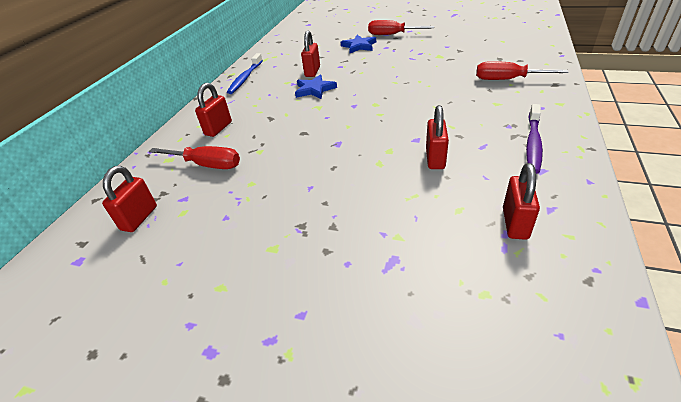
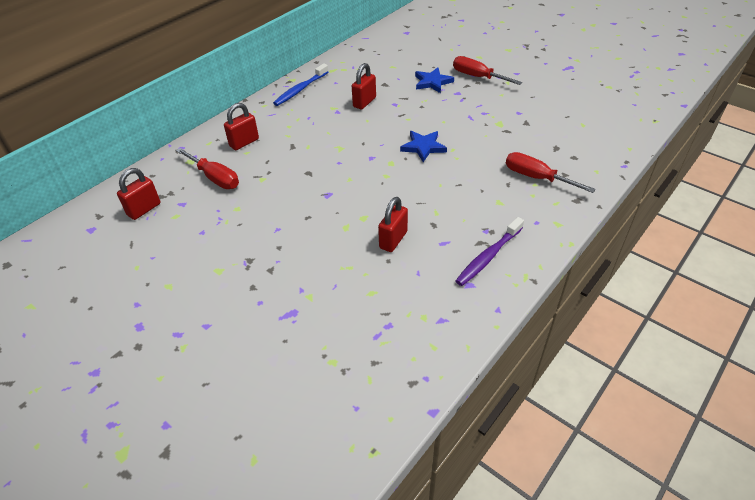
camera: 20 degrees right, 5 degrees up
(314, 89) = (351, 126): blue star -> blue star (423, 147)
(515, 223) = (402, 320): red padlock -> none

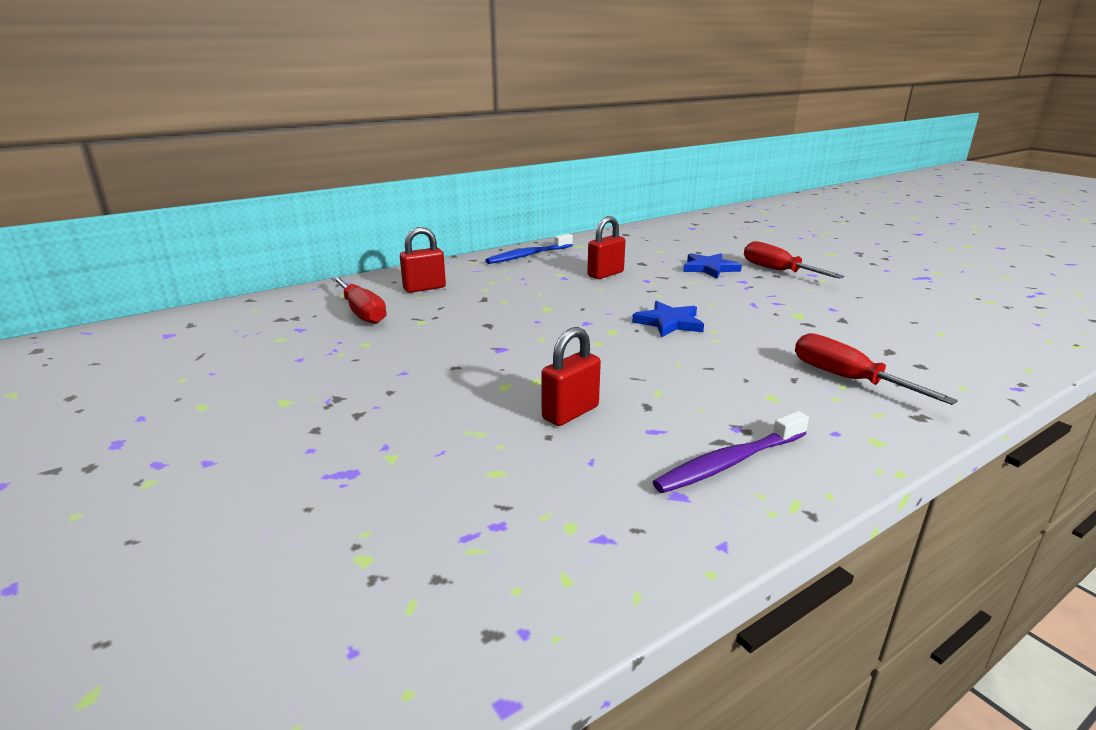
camera: 15 degrees right, 20 degrees down
(144, 209) = (249, 327): red padlock -> none

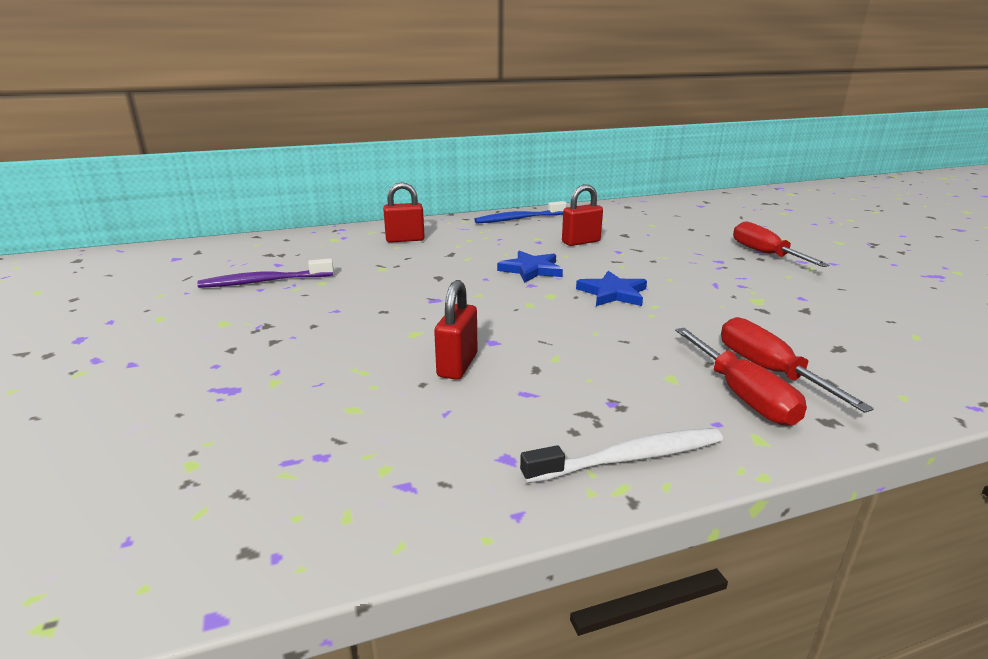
camera: 15 degrees right, 0 degrees up
(362, 312) = (337, 255): red screwdriver -> red screwdriver (742, 396)
(570, 413) = (457, 365): red padlock -> red padlock turned 45 degrees counterclockwise
(709, 268) = (691, 245): blue star -> blue star (531, 270)
(729, 462) = (580, 435): purple toothbrush -> purple toothbrush (264, 281)
(784, 476) = (629, 458): none -> white toothbrush

